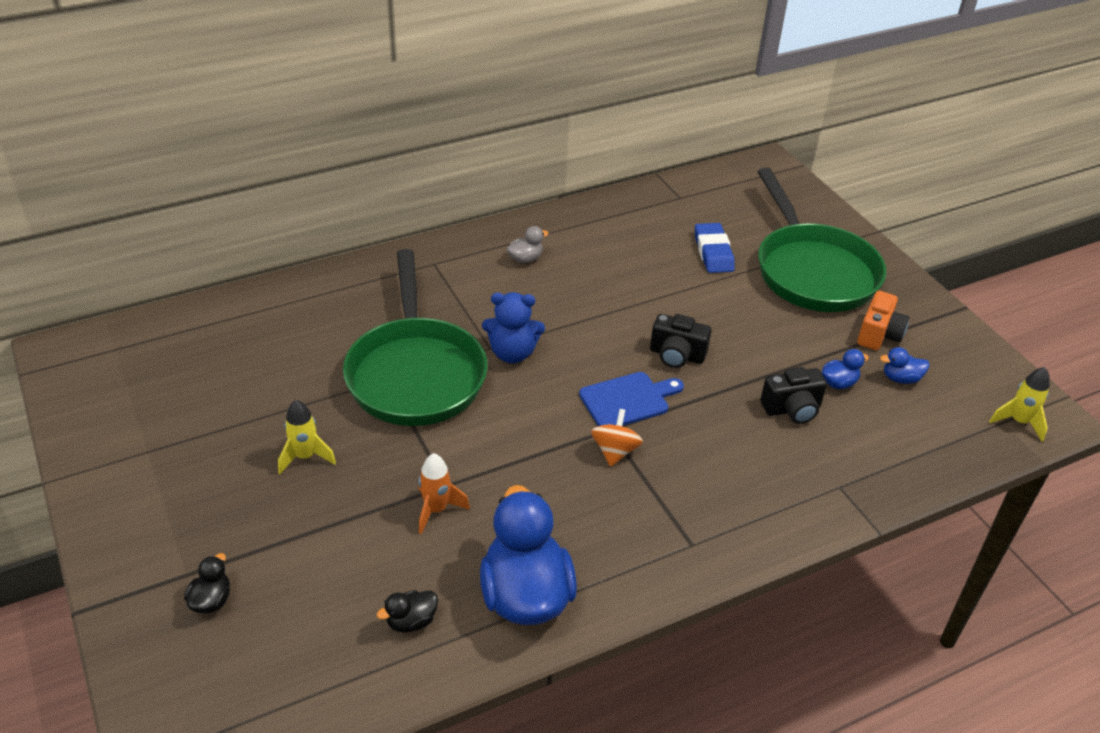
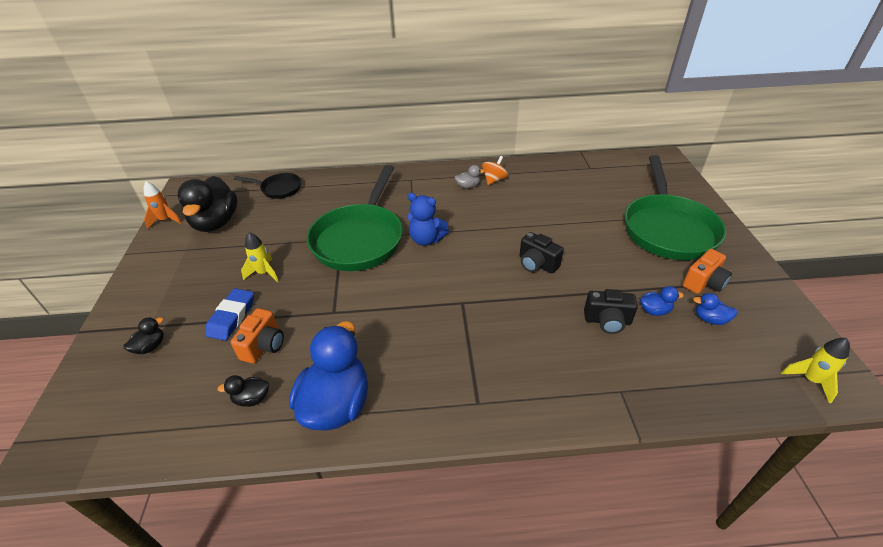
camera: 25 degrees right, 0 degrees up
(165, 398) = (216, 223): none -> black duck
(230, 320) = (279, 189): none -> black pan
(379, 554) = (264, 346): none -> orange camera
(436, 510) = (317, 326): orange rocket -> orange rocket (166, 220)
(615, 451) = (458, 318): orange spinning top -> orange spinning top (494, 180)
(628, 400) = (486, 286): blue cutting board -> none
(713, 252) = (597, 204): blue eraser -> blue eraser (231, 317)

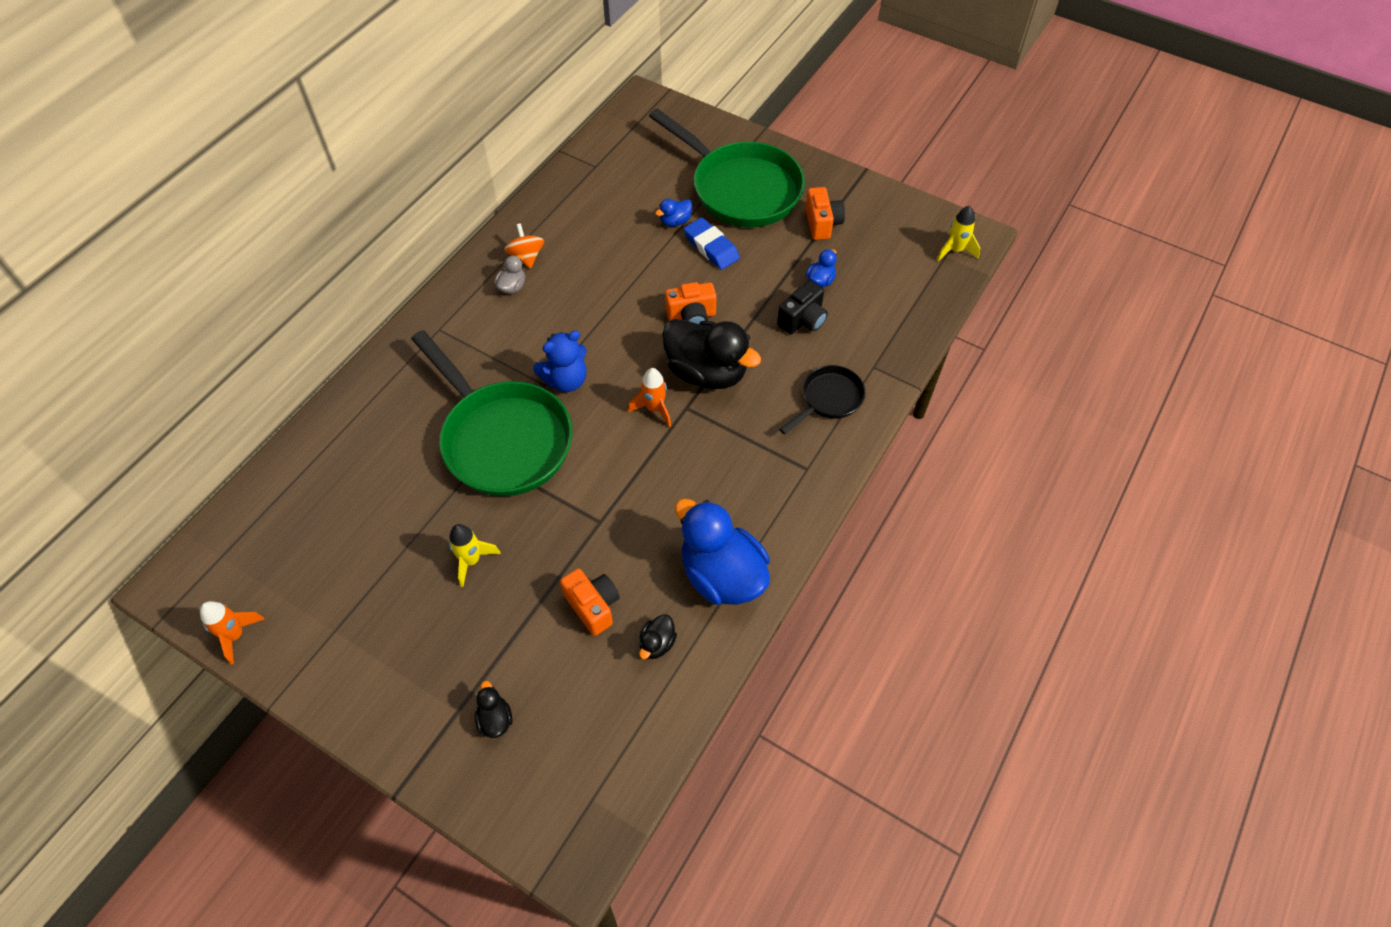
camera: 55 degrees left, 15 degrees up
(216, 223) = (308, 576): black duck -> black duck (707, 372)
(231, 317) = (519, 621): blue eraser -> blue eraser (711, 247)
(279, 189) = (303, 474): black pan -> black pan (829, 399)
(445, 288) = (654, 409): none -> orange rocket
(537, 264) = (691, 316): black camera -> orange camera
(710, 319) = (859, 254): blue duck -> blue duck (675, 221)

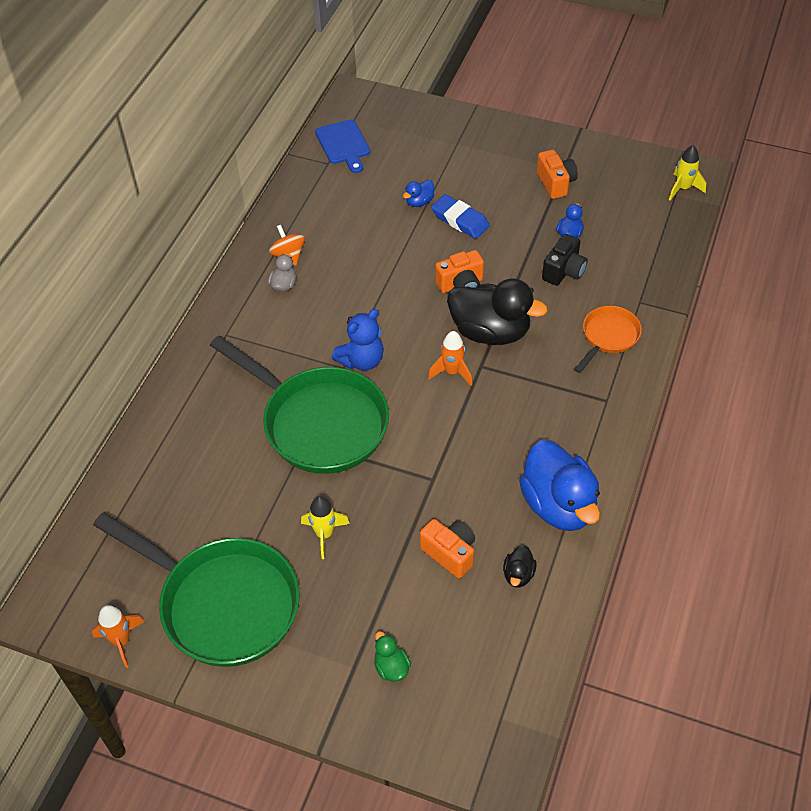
camera: 10 degrees left, 5 degrees down
(495, 719) = (391, 667): black duck -> green duck
(617, 149) = (343, 144): none -> blue cutting board
(722, 575) = (558, 505): blue duck -> blue duck turned 150 degrees counterclockwise
(741, 189) = (471, 163): green pan -> green pan (222, 603)
(829, 399) = (608, 337): black pan -> orange pan

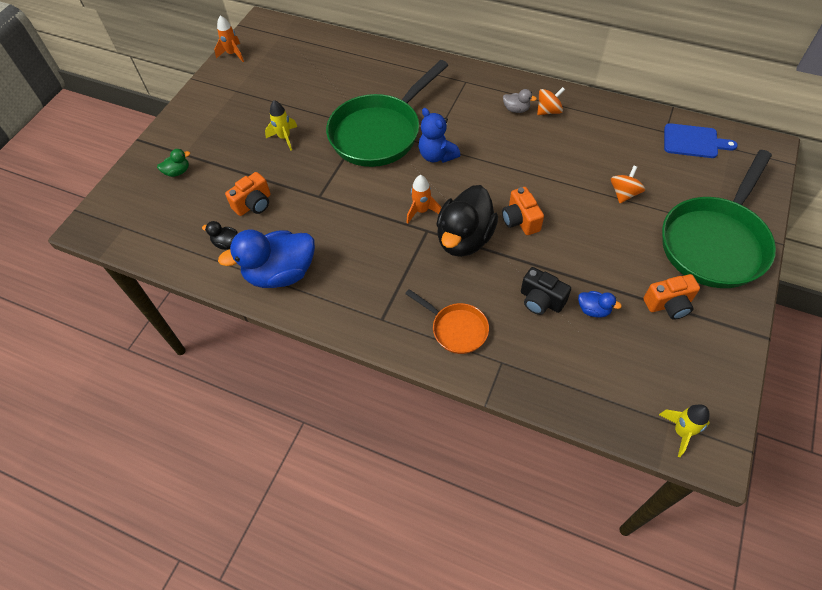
camera: 95 degrees right, 5 degrees up
(222, 603) = (245, 93): green pan -> green pan (715, 242)
(343, 144) = (693, 141): blue cutting board -> blue cutting board turned 150 degrees counterclockwise
(419, 202) = (624, 193): blue duck -> orange spinning top
(460, 220) = (603, 223): blue eraser -> none

